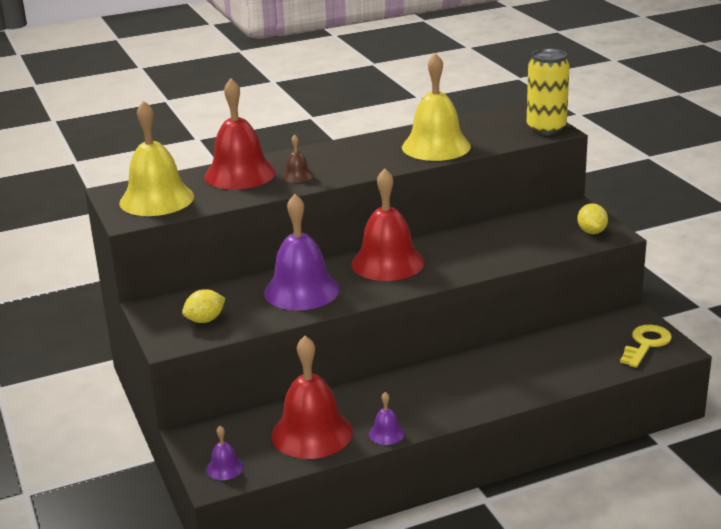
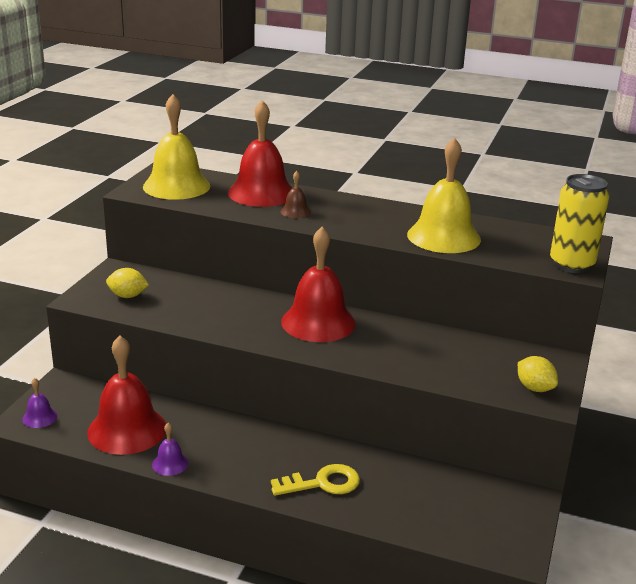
camera: 40 degrees right, 0 degrees up
(301, 290) = (222, 310): purple bell -> none
(591, 232) = (534, 388): yellow lemon -> yellow lemon turned 75 degrees counterclockwise
(646, 344) = (497, 531): yellow key -> yellow key (322, 483)

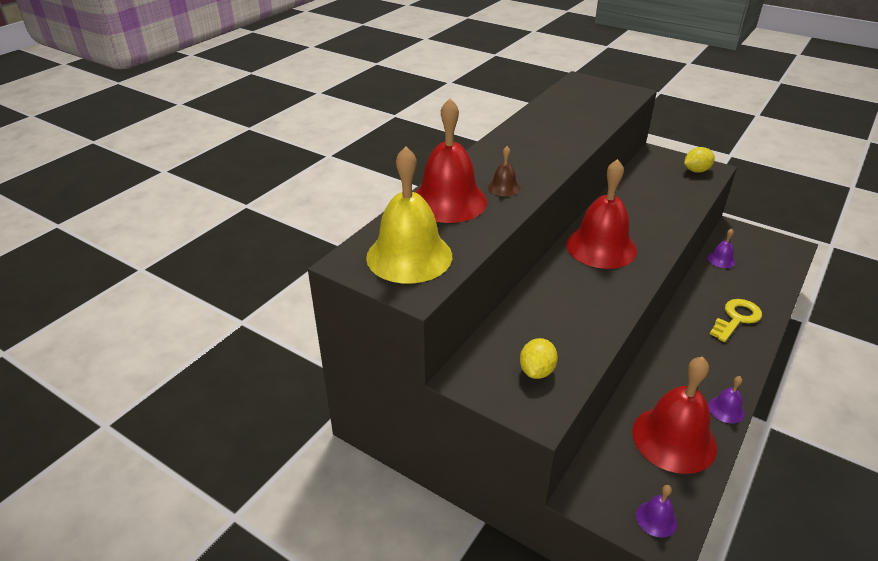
camera: 75 degrees left, 10 degrees up
(322, 483) = (736, 318): yellow key -> yellow key turned 45 degrees clockwise
(443, 236) = (570, 127): yellow bell -> none
(443, 480) = (721, 259): none -> purple bell
(571, 265) = (623, 92): yellow can -> none

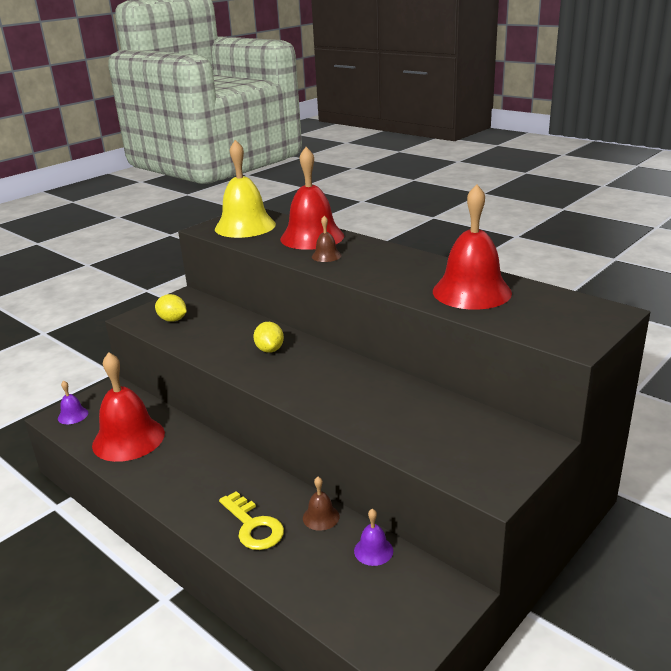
camera: 100 degrees right, 10 degrees down
(601, 247) = (314, 365): red bell -> red bell (471, 292)
(696, 171) = (485, 470): yellow lemon -> yellow lemon (270, 350)
(705, 285) = (321, 517): none -> brown bell
(726, 409) = (138, 477): purple bell -> none

